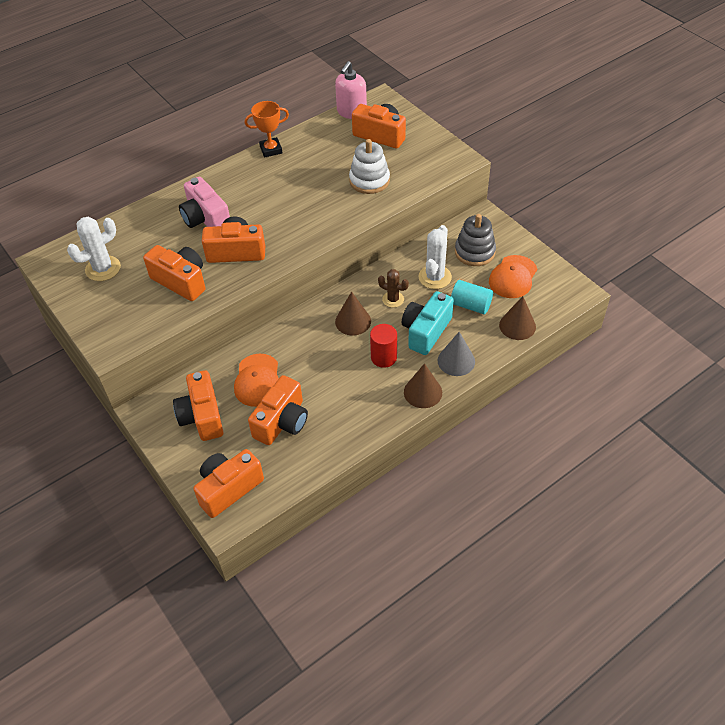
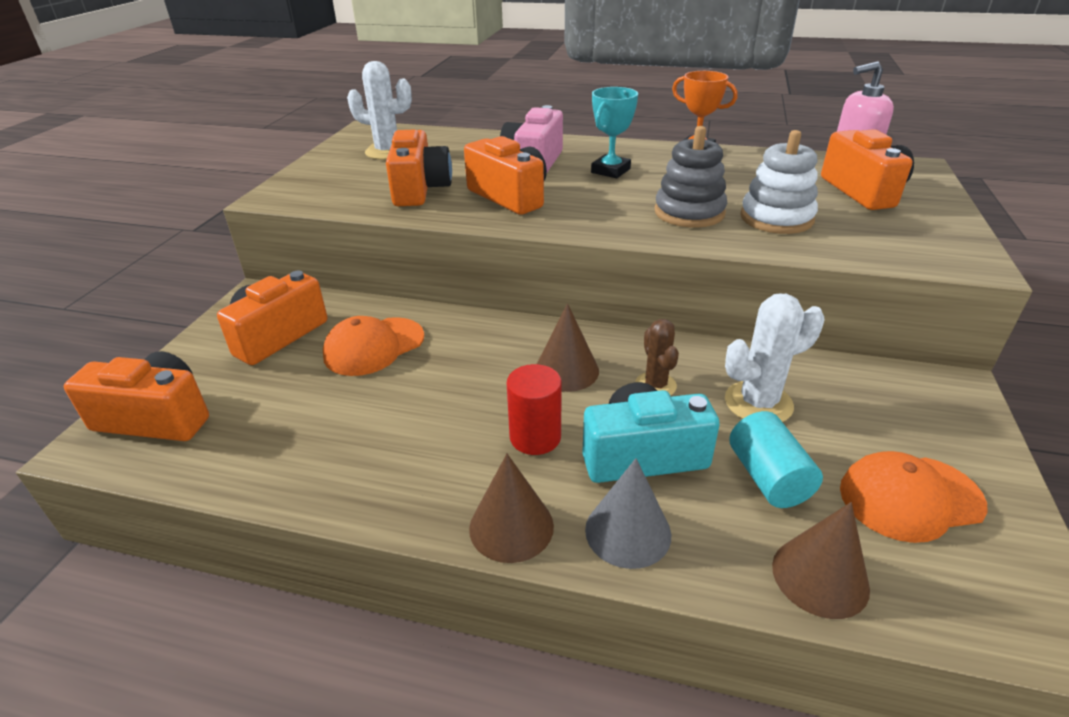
camera: 50 degrees right, 15 degrees down
(254, 197) = (610, 171): none -> turquoise trophy
(282, 422) = (316, 403): orange camera -> none
(474, 252) = (875, 417): grey stacking toy -> grey stacking toy (689, 213)

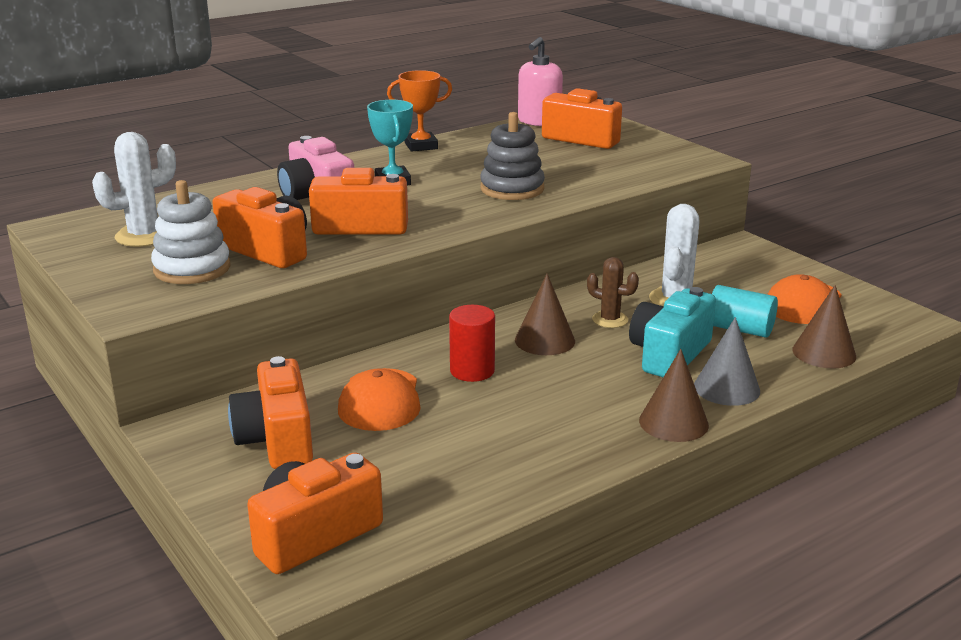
camera: 50 degrees left, 10 degrees down
(535, 437) = (600, 381): red cylinder -> red cylinder (472, 371)
(776, 218) = (569, 173): white stacking toy -> white stacking toy (192, 269)

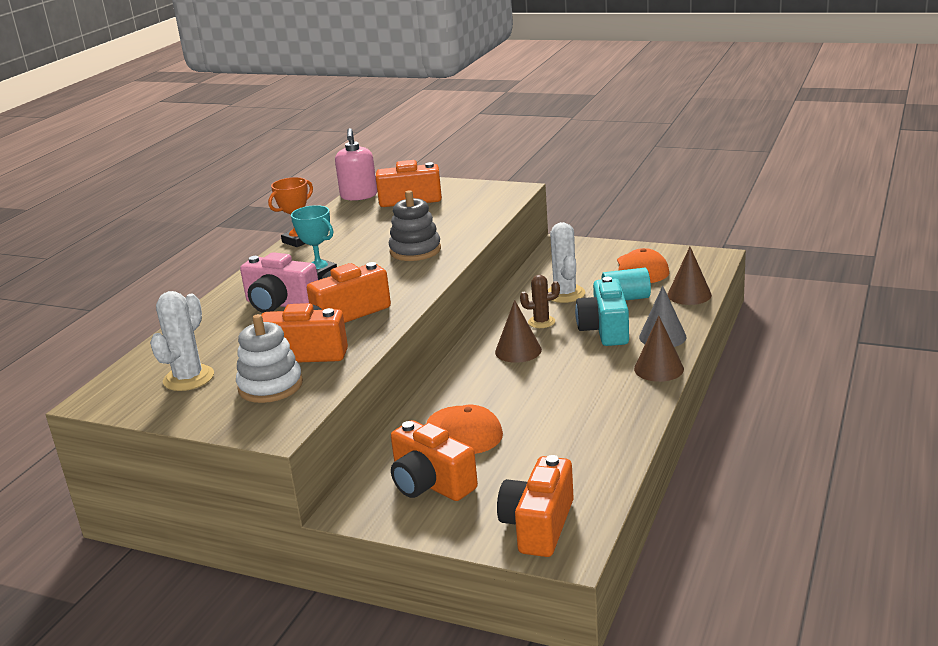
camera: 30 degrees left, 0 degrees up
(472, 371) = (498, 388): red cylinder -> none

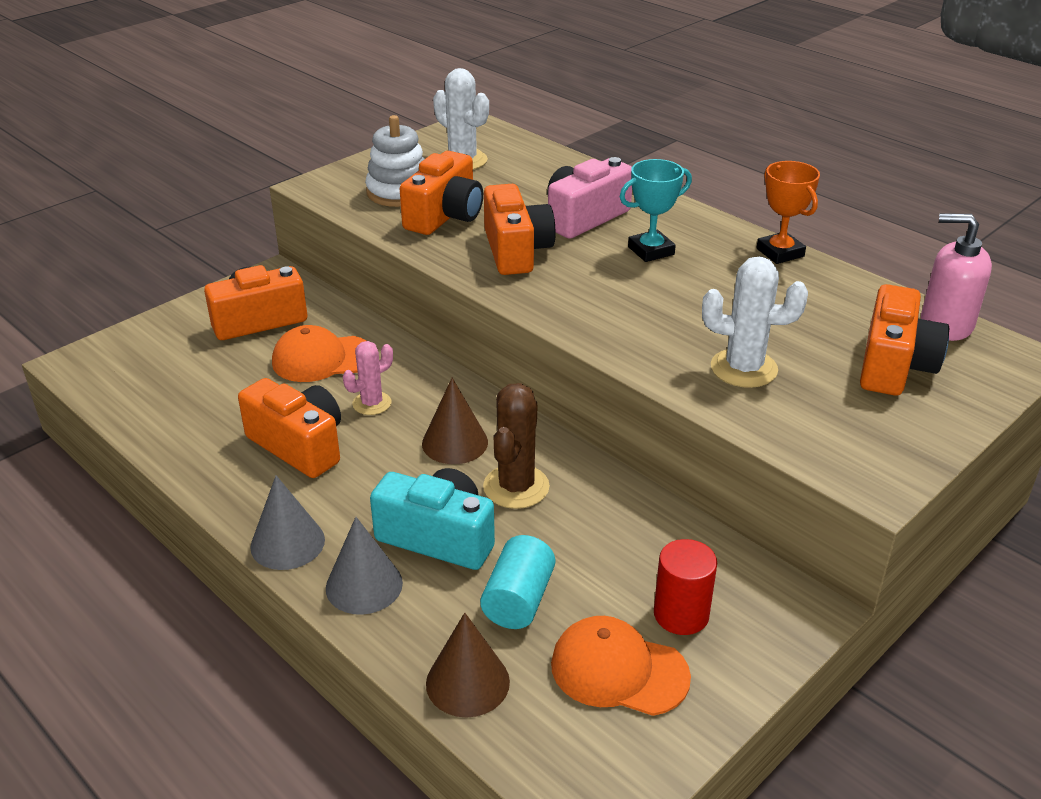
camera: 110 degrees right, 10 degrees up
(415, 250) = (664, 326): grey stacking toy -> none
(502, 391) = (372, 403): none -> pink cactus
(538, 525) = (127, 358): orange camera -> orange camera (299, 445)
(541, 322) = (516, 487): brown cactus -> brown cactus, size x1.55
(565, 294) = (588, 540): white cactus -> white cactus (743, 368)
(592, 264) = (681, 614): none -> red cylinder
(658, 369) = (287, 543): brown cone -> grey cone

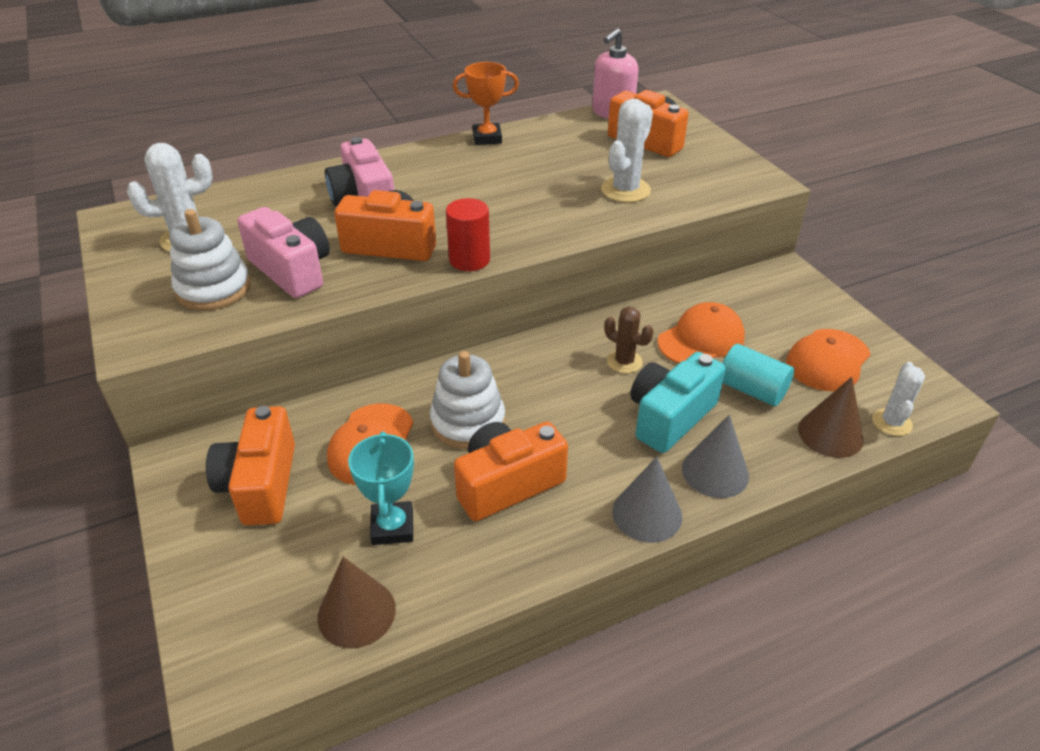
camera: 70 degrees left, 5 degrees up
(372, 403) = (468, 422): pink cactus -> white stacking toy
(445, 216) = (292, 270): orange camera -> pink camera
(455, 442) = (552, 382): brown cone -> brown cone (356, 612)
(516, 487) = (624, 362): brown cactus -> brown cactus, size x0.65
(517, 747) = (891, 422): none -> white cactus
(594, 543) = (701, 339): none -> orange cap
(651, 251) = (443, 185): turquoise trophy -> turquoise trophy (392, 527)
(681, 614) = (781, 320): red cylinder -> red cylinder (469, 260)

